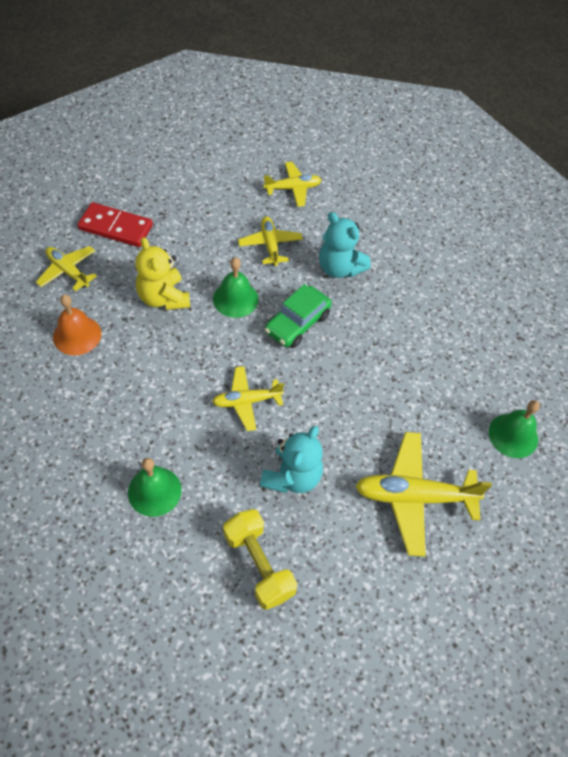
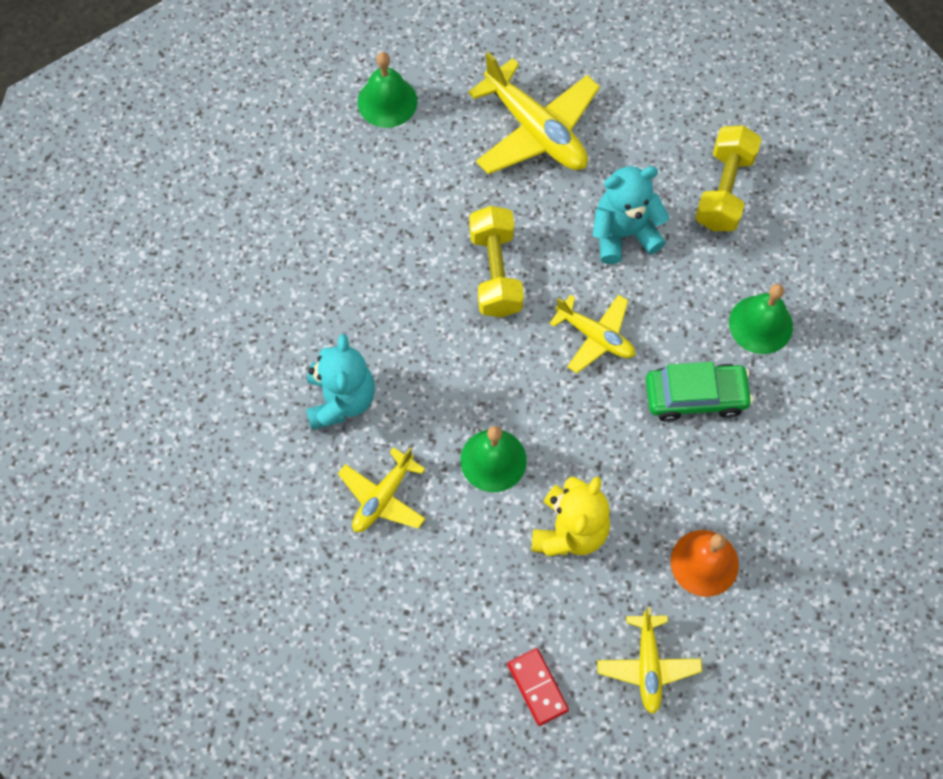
camera: 130 degrees left, 10 degrees up
(115, 227) = (537, 687): red domino -> red domino, size x0.64
(293, 188) = (268, 556): yellow plane -> none
(297, 323) = (458, 374): green car -> green car (695, 396)
(338, 390) = (495, 272): none -> yellow dumbbell

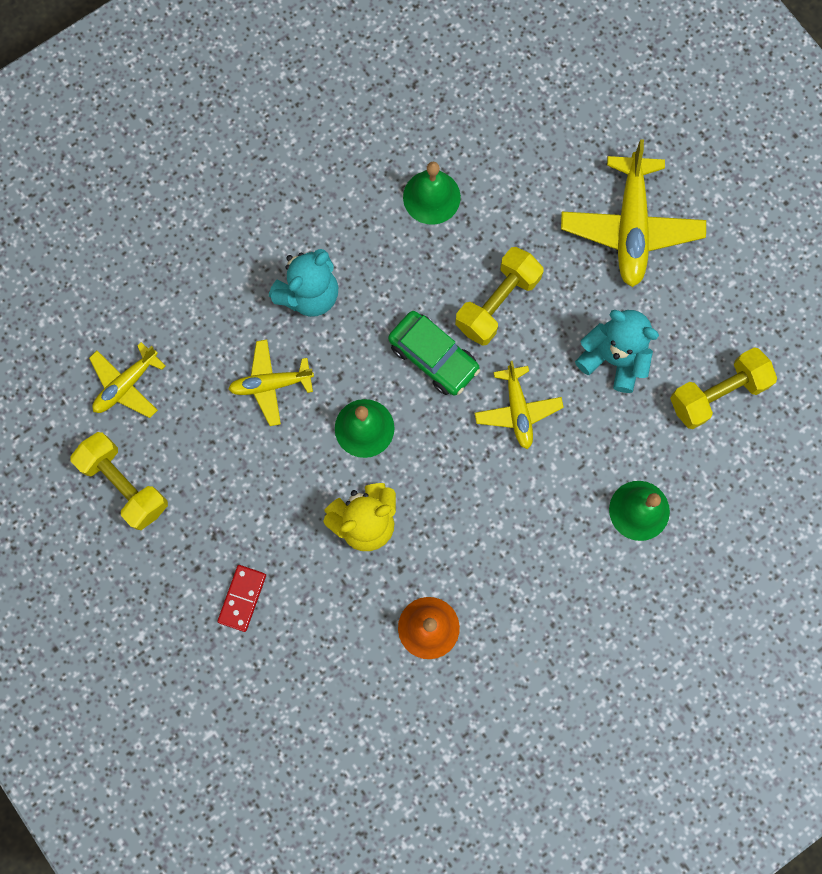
camera: 45 degrees right, 10 degrees up
(344, 694) = (124, 484): none -> yellow dumbbell
(387, 101) = (549, 112): green bell -> green bell (431, 197)
(648, 665) = (323, 654): yellow plane -> yellow plane (126, 385)
(695, 396) = (541, 515): green car -> green car (433, 357)

